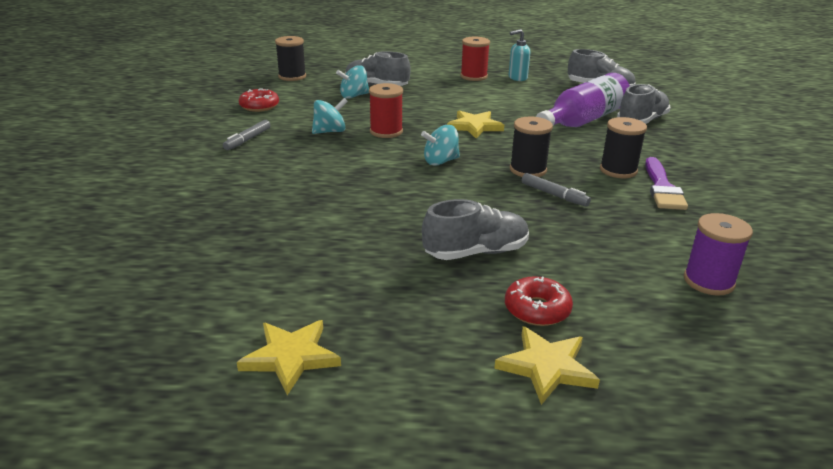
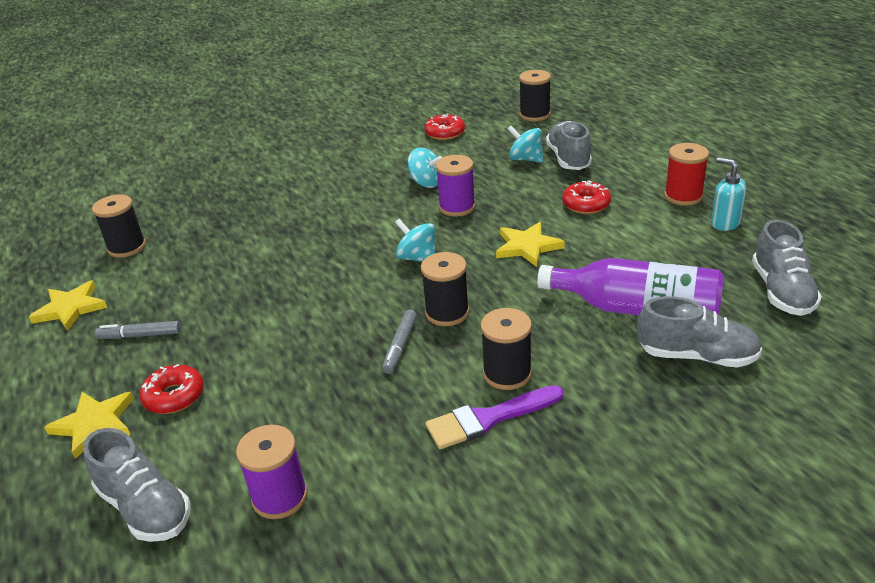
camera: 65 degrees right, 5 degrees up
(202, 295) = (127, 247): none -> black spool
(248, 139) = (371, 159): grey marker -> grey marker (140, 335)
(386, 131) = (457, 207): red spool -> purple spool
(445, 98) = (586, 204): none -> red donut
(476, 252) = (250, 336): grey shoe -> grey shoe (145, 508)

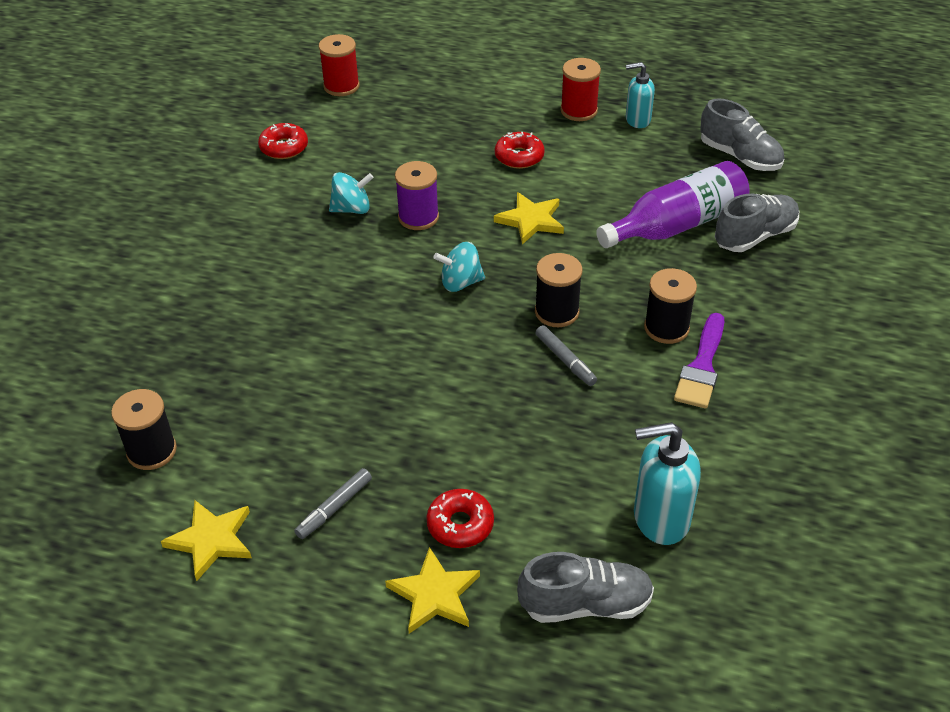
camera: 50 degrees left, 10 degrees up
(280, 497) = (660, 518): purple spool -> turquoise soap dispenser
(526, 159) = (405, 138): turquoise spinning top -> none
(534, 115) = (341, 86): black spool -> red spool
(568, 159) = (441, 119): grey shoe -> none

